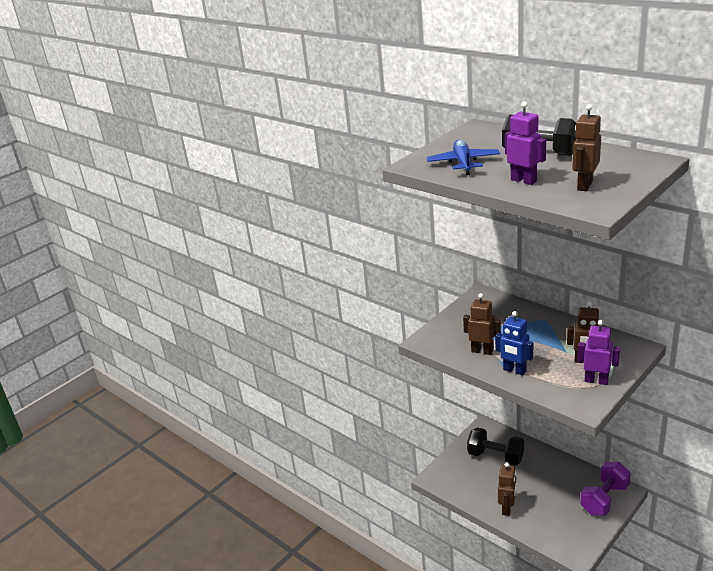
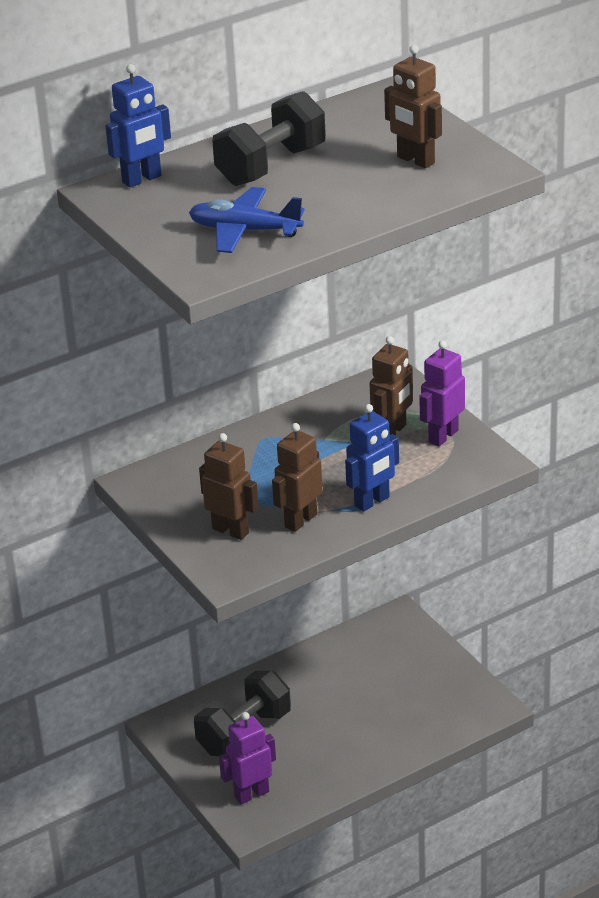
camera: 75 degrees left, 5 degrees up
(496, 130) = (142, 179): none -> blue robot
(507, 508) = (366, 753): brown robot -> brown robot (230, 530)
(524, 180) = (357, 198): purple robot -> purple robot (251, 794)
(604, 499) = (403, 643): purple dumbbell -> none

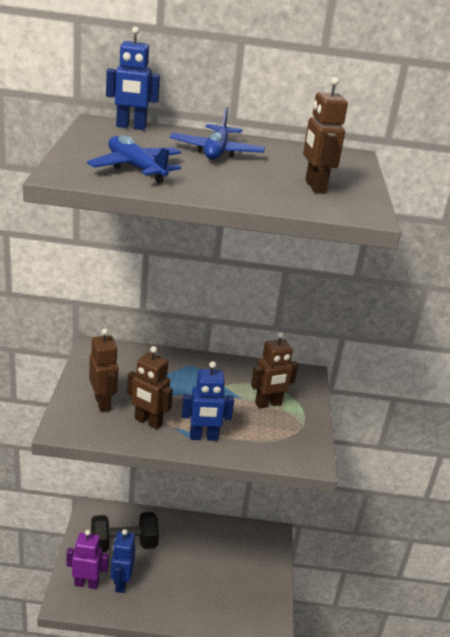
camera: 30 degrees right, 5 degrees down
(271, 166) = (216, 152): black dumbbell -> blue plane
(288, 769) = (121, 583): none -> blue robot
(300, 520) = (148, 422): brown robot -> brown robot turned 135 degrees counterclockwise
(443, 436) = (296, 424): purple robot -> none

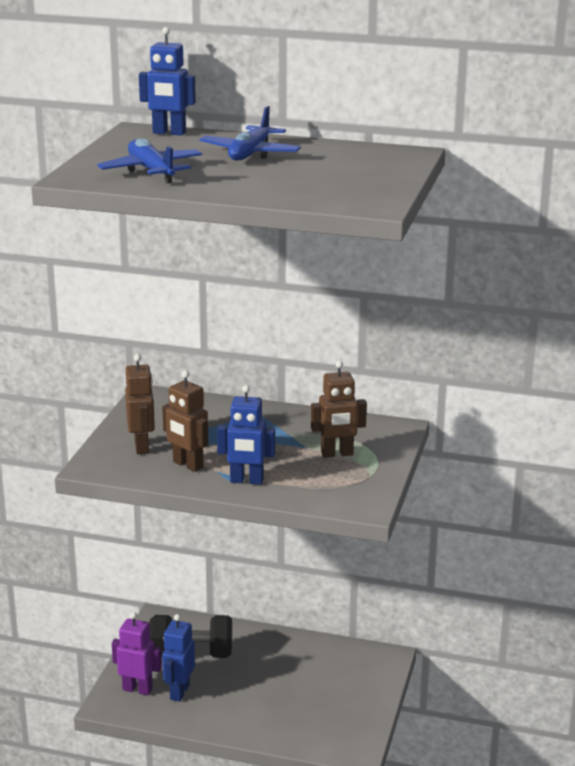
camera: 15 degrees right, 5 degrees down
(314, 186) = (338, 183): brown robot -> none

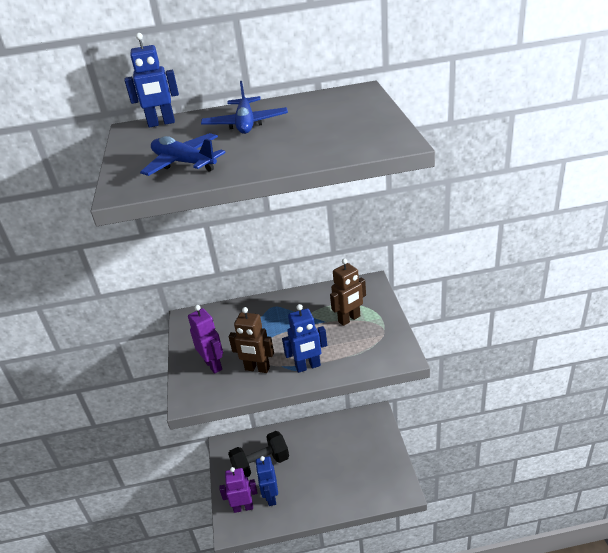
camera: 20 degrees left, 10 degrees up
(142, 446) = (213, 365): brown robot -> purple robot

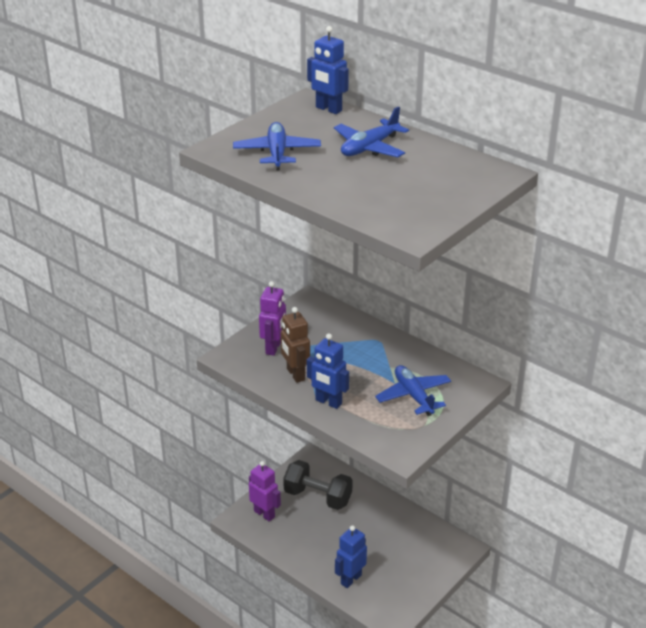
camera: 45 degrees right, 0 degrees up
(271, 497) = (292, 526): blue robot -> blue robot (350, 579)
(349, 319) = (413, 396): brown robot -> blue plane

